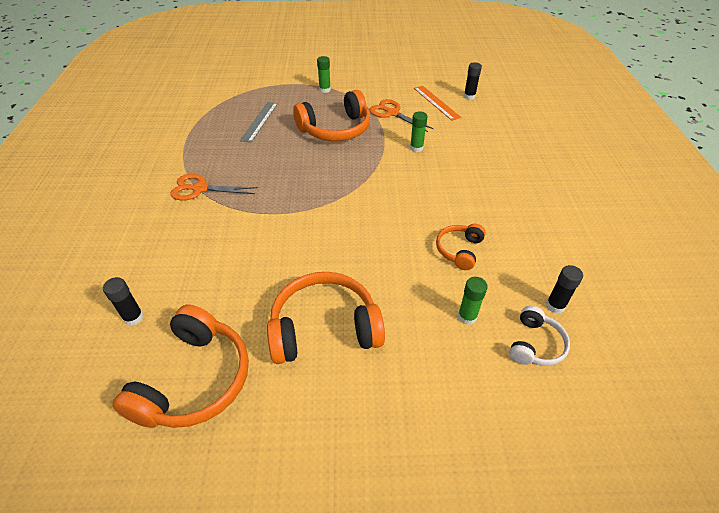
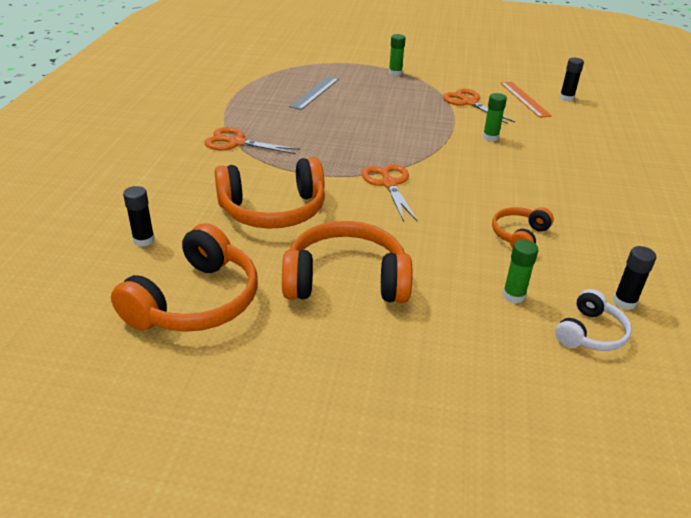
camera: 10 degrees right, 10 degrees down
(335, 129) = (399, 109): orange headphones -> orange headphones (273, 210)
(341, 213) = (389, 184): none -> orange scissors

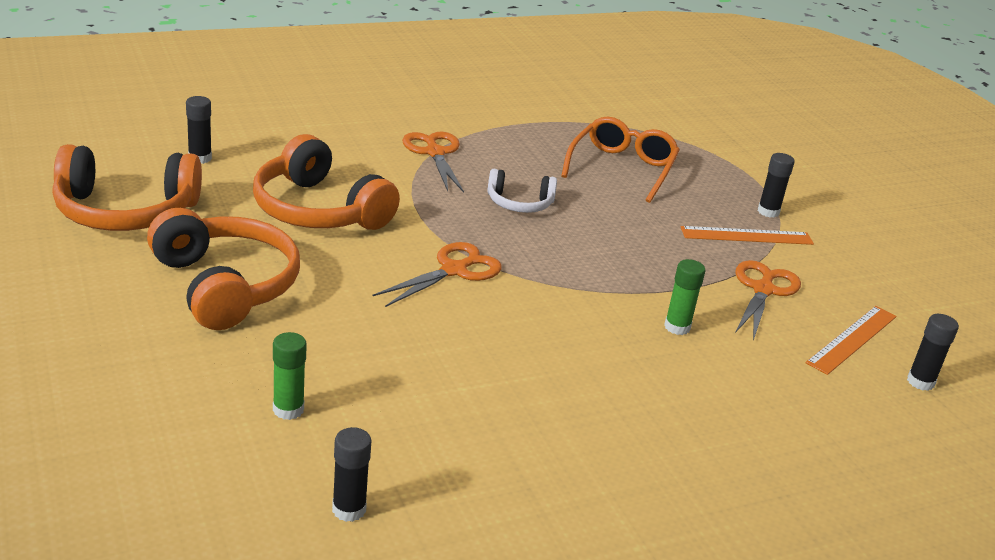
camera: 55 degrees right, 5 degrees down
(314, 92) = (622, 168): grey ruler -> orange glasses
(395, 73) = (768, 212): green glue stick -> black glue stick
(415, 87) = (747, 236): none -> orange ruler
(519, 235) = (431, 394): orange headphones -> none
(590, 333) = (255, 485): white headphones -> white headphones (519, 203)

